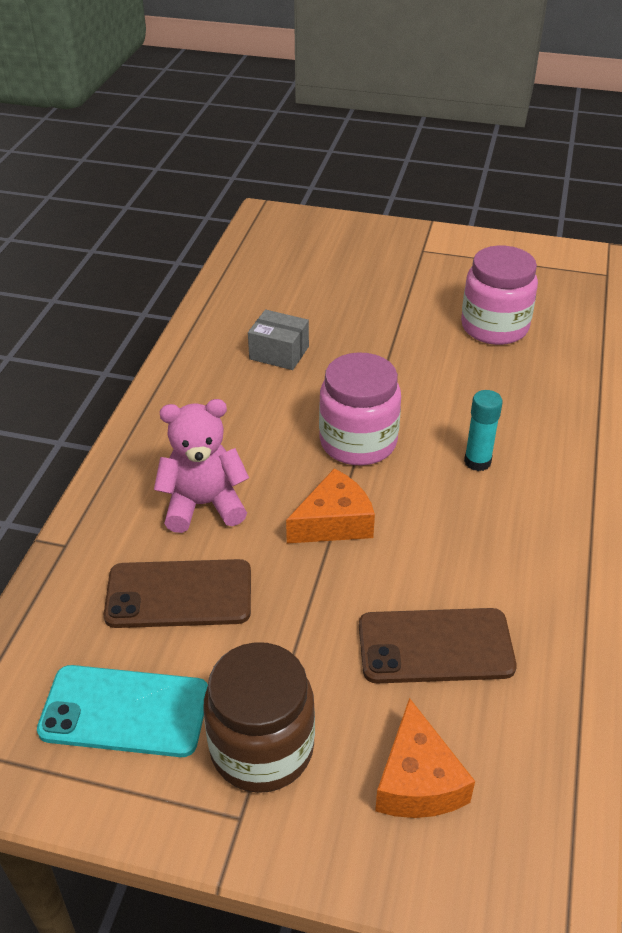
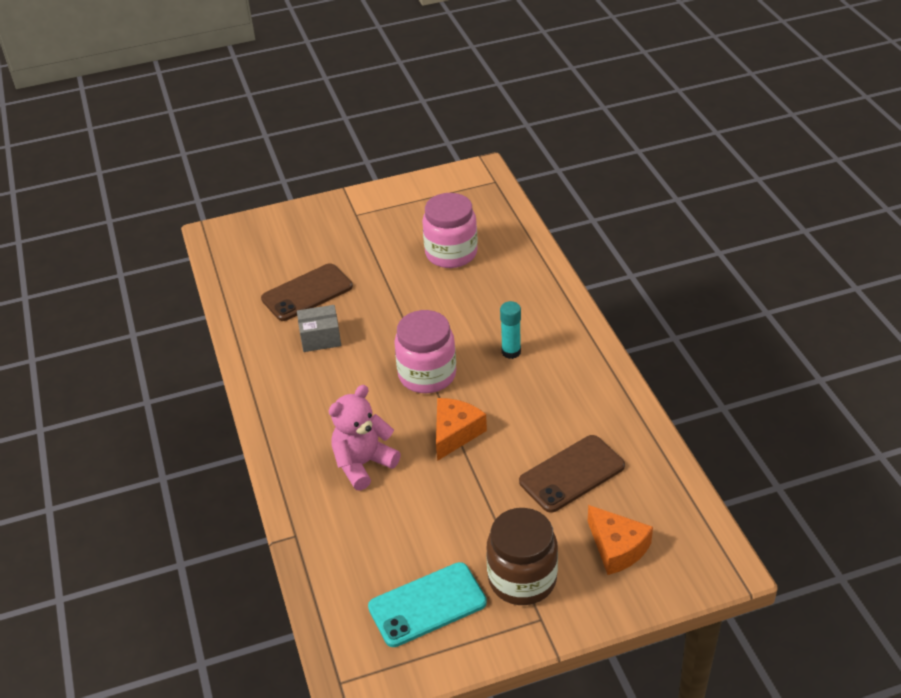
camera: 30 degrees left, 0 degrees up
(179, 594) = (398, 525): brown phone -> brown phone (307, 293)

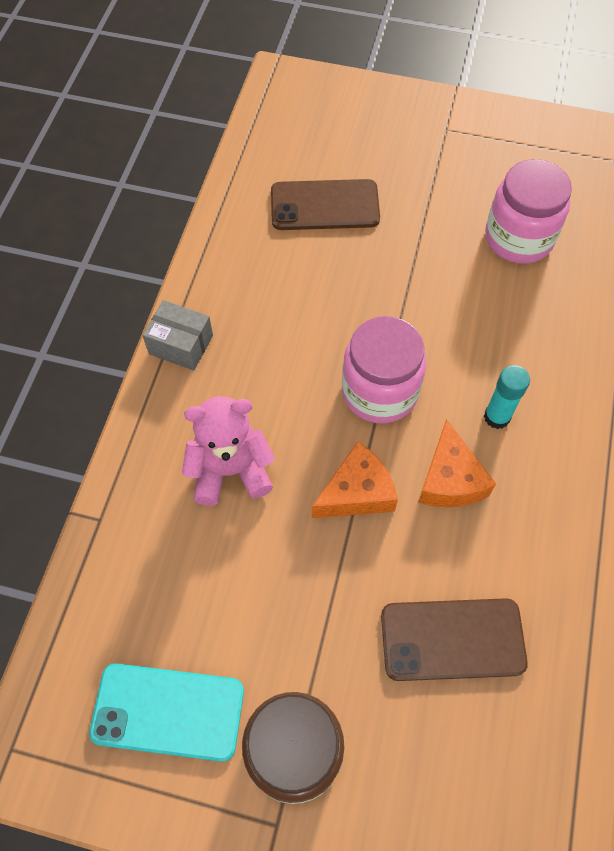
camera: 30 degrees right, 20 degrees up
(320, 338) = (299, 273): grey box -> grey box (181, 345)
(617, 548) = (434, 787): orange cheese -> orange cheese (450, 479)

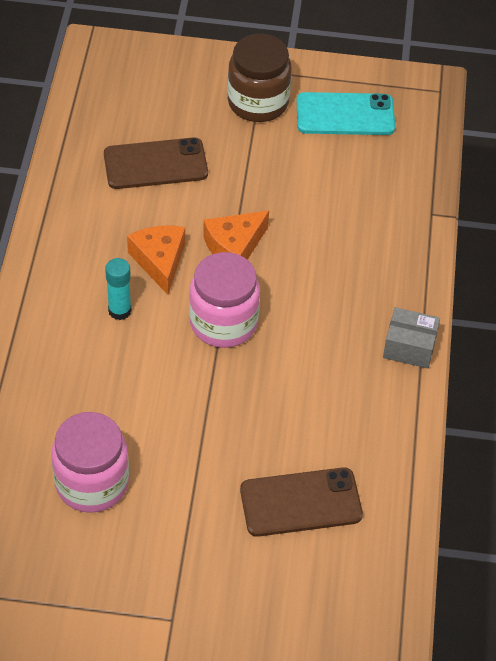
camera: 170 degrees right, 10 degrees down
(230, 470) = (339, 253): pink teddy bear -> none

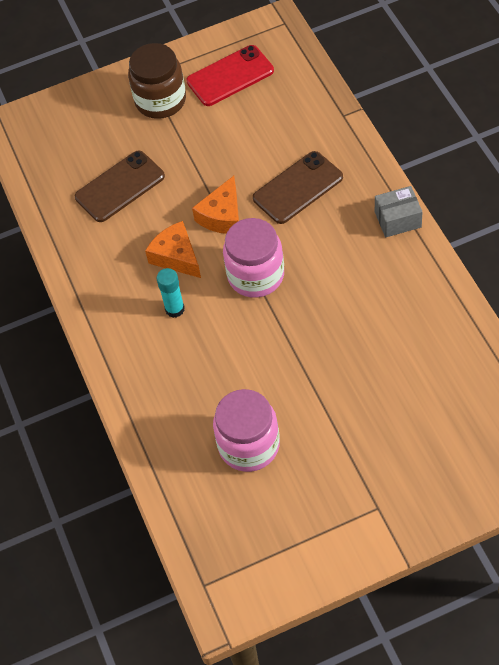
camera: 20 degrees left, 5 degrees up
(300, 502) = (404, 372): brown phone -> brown phone (297, 188)
(345, 114) = (230, 76): turquoise phone -> red phone

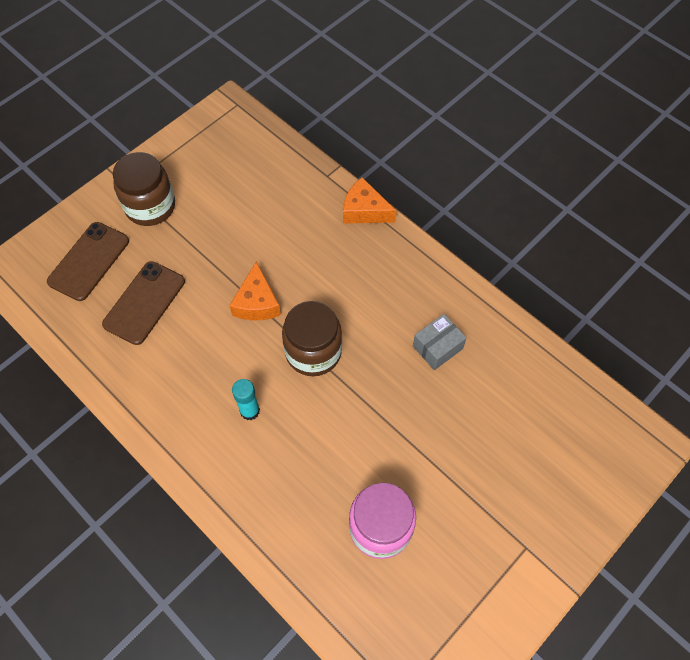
camera: 30 degrees left, 5 degrees up
(176, 256) = (229, 357): orange cheese -> orange cheese (364, 210)
(230, 76) = (207, 166): red phone -> none
(256, 275) = (313, 352): pink jar -> brown jar
(297, 188) = (315, 255): brown phone -> brown phone (89, 261)
(398, 219) = (418, 259): grey box -> grey box (437, 347)

